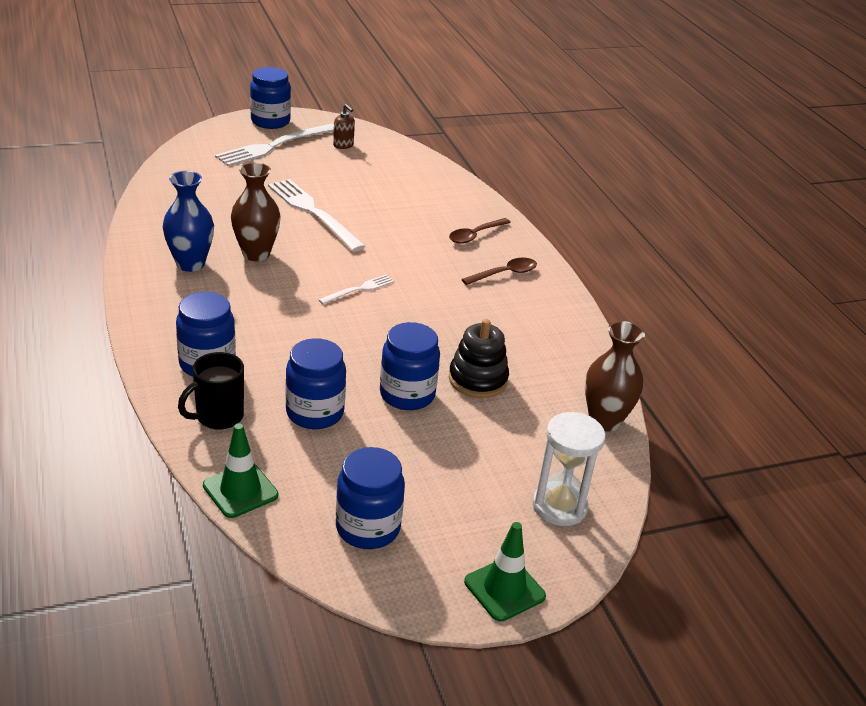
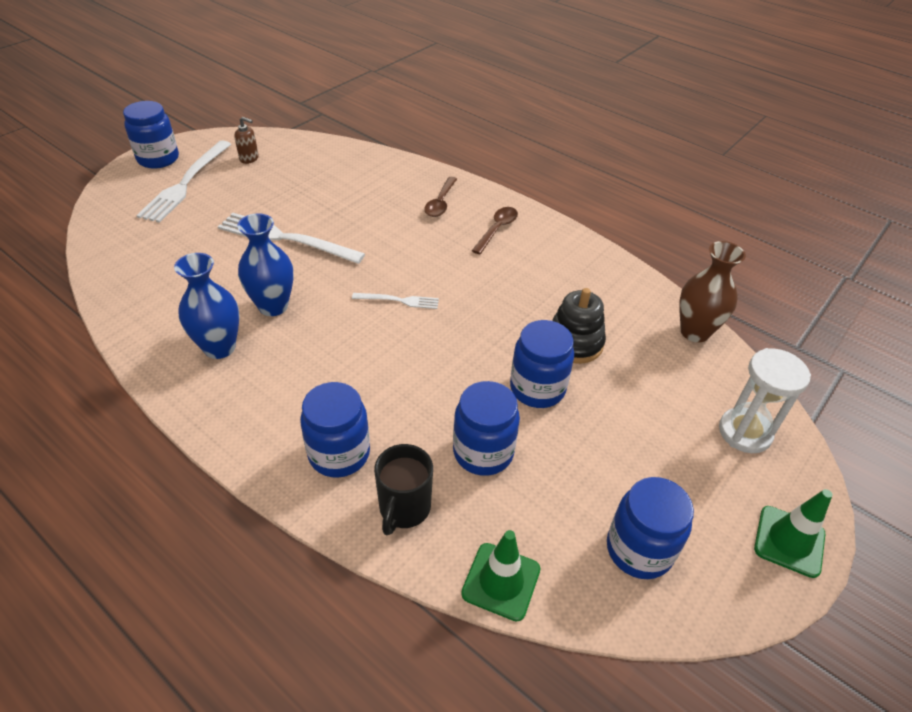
camera: 30 degrees left, 10 degrees up
(256, 254) = (273, 306): brown vase -> blue vase
(359, 289) = (398, 300): white fork -> white fork turned 75 degrees clockwise

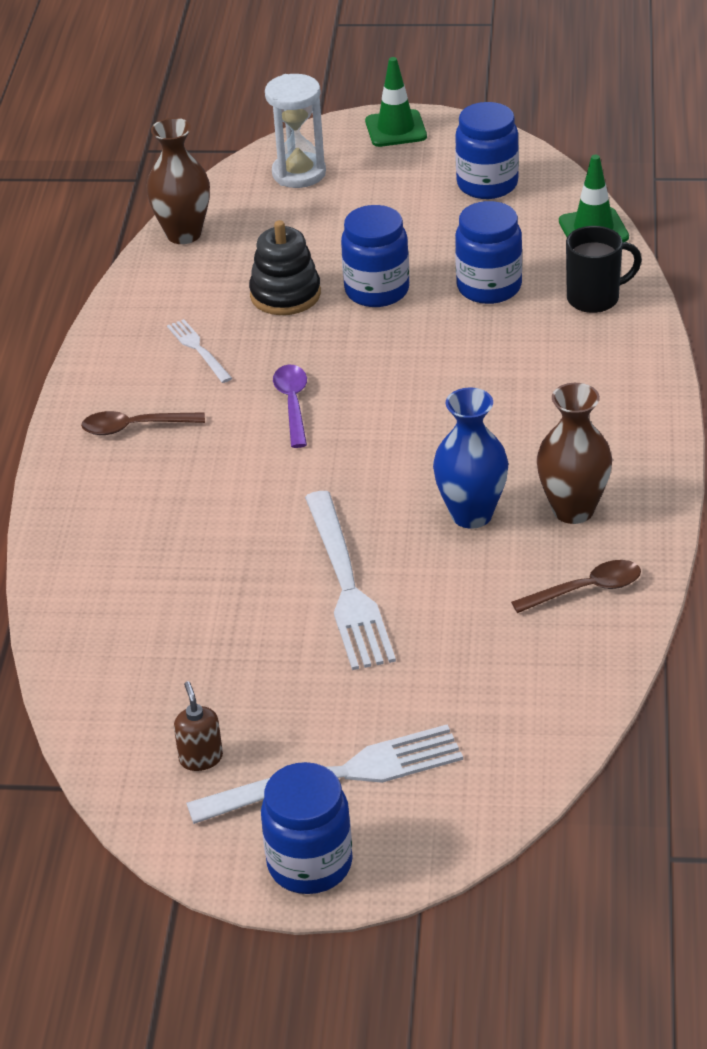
camera: 120 degrees left, 5 degrees down
(219, 347) = (573, 510): blue vase -> brown vase
(339, 454) = (590, 358): blue jar -> none
(398, 300) = (354, 432): white fork -> white fork (198, 349)
(440, 202) = (121, 501): brown spoon -> brown spoon (585, 590)
(452, 290) = (293, 404): none -> purple spoon

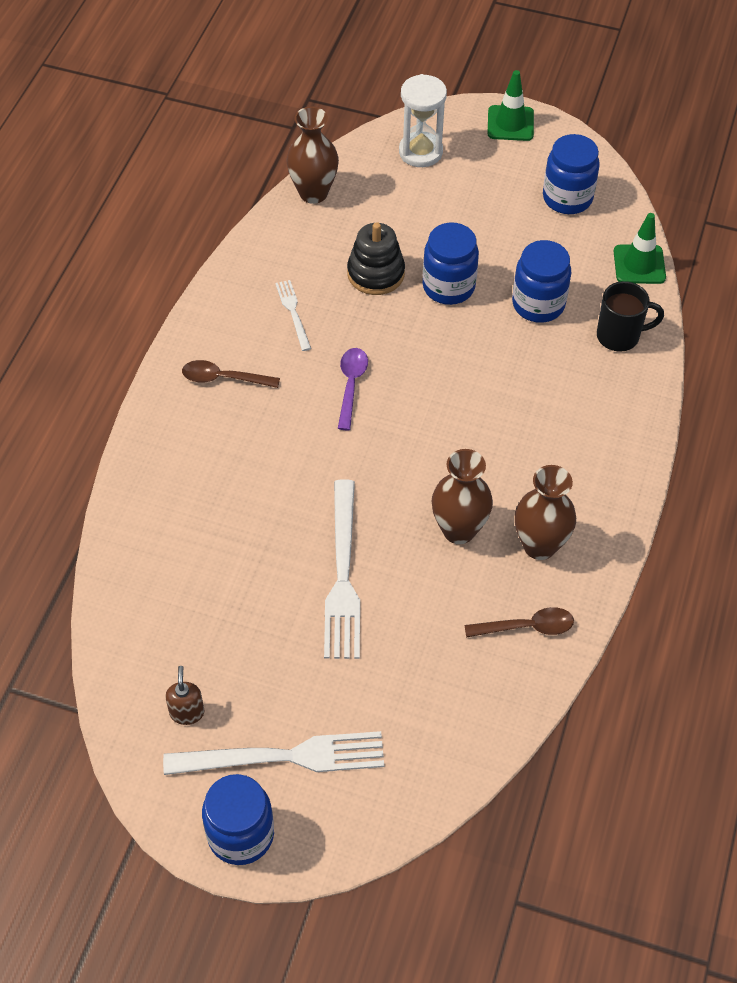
camera: 10 degrees right, 15 degrees up
(471, 514) = (459, 530): blue vase -> brown vase

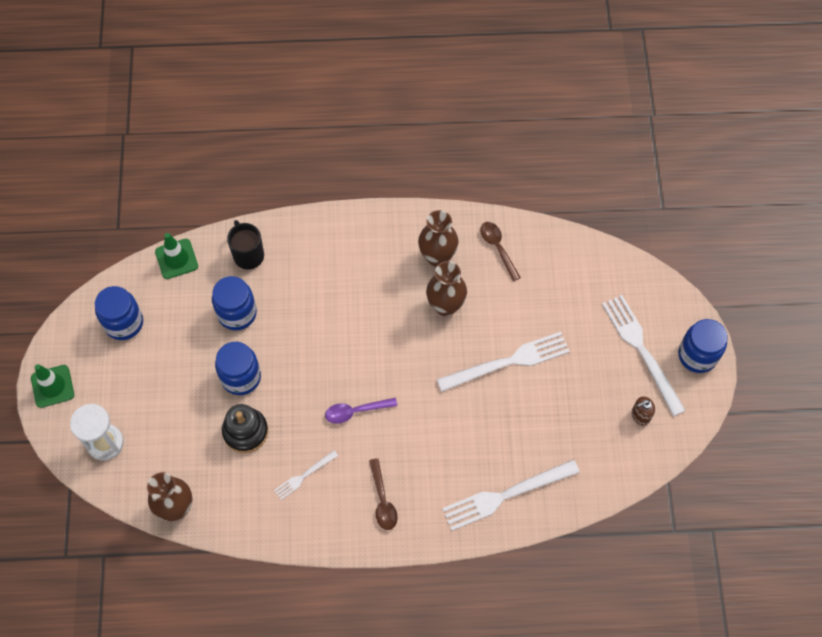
camera: 110 degrees left, 10 degrees up
(162, 508) = (506, 495): none -> white fork

